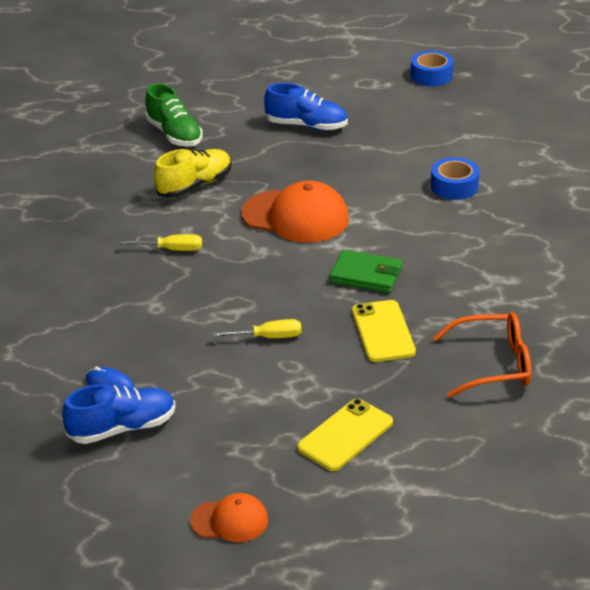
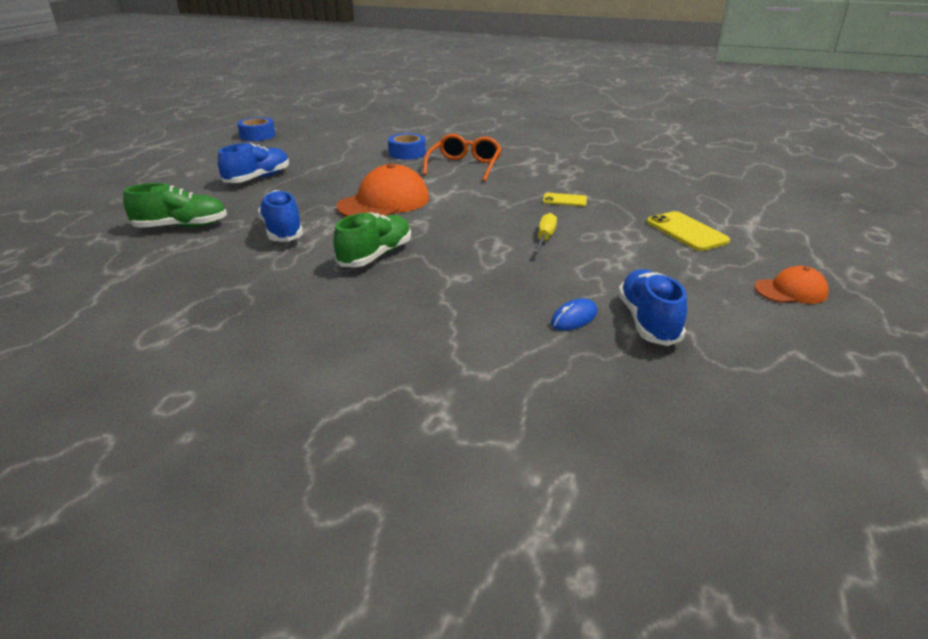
camera: 70 degrees left, 5 degrees down
(173, 249) = (375, 255): yellow screwdriver -> green shoe
(195, 185) = (282, 231): yellow shoe -> blue shoe
(229, 520) = (791, 291): orange cap -> orange cap turned 60 degrees clockwise
(366, 275) = (489, 193): green wallet -> none
(383, 331) = (564, 200): yellow phone -> yellow phone, size x0.60
(492, 365) = (622, 178): orange glasses -> orange glasses (464, 166)

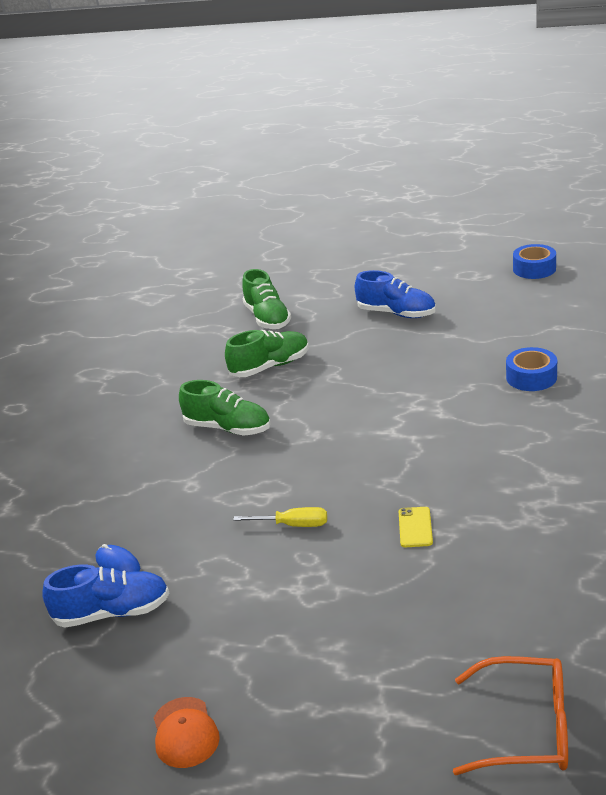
camera: 85 degrees right, 0 degrees up
(282, 231) = (270, 366): blue shoe -> green shoe
(384, 202) = (359, 401): orange cap -> none
(464, 166) = (503, 429): orange glasses -> orange glasses (525, 729)
(686, 232) = (341, 643): yellow phone -> none

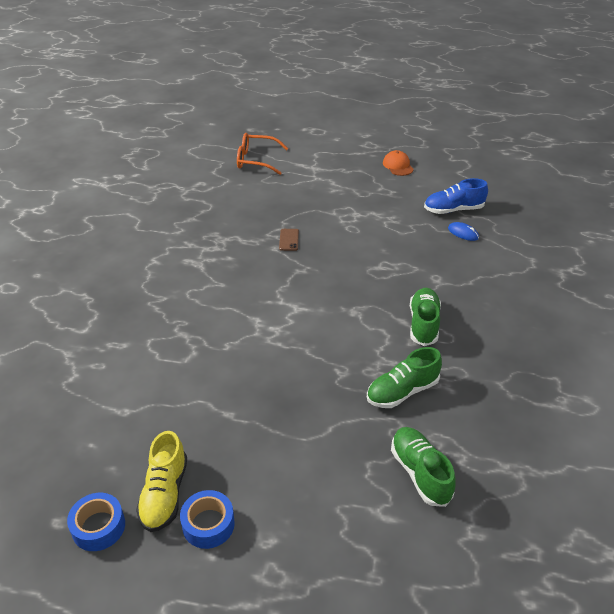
camera: 175 degrees right, 10 degrees up
(228, 428) = (423, 324): green shoe -> green shoe turned 75 degrees clockwise
(294, 525) = (361, 247): yellow screwdriver -> none
(396, 313) = (276, 459): blue shoe -> none
(415, 527) = (289, 240): yellow phone -> brown phone
(489, 287) = (164, 494): none -> yellow shoe
(531, 377) = (176, 349): blue tape -> blue tape (208, 524)

